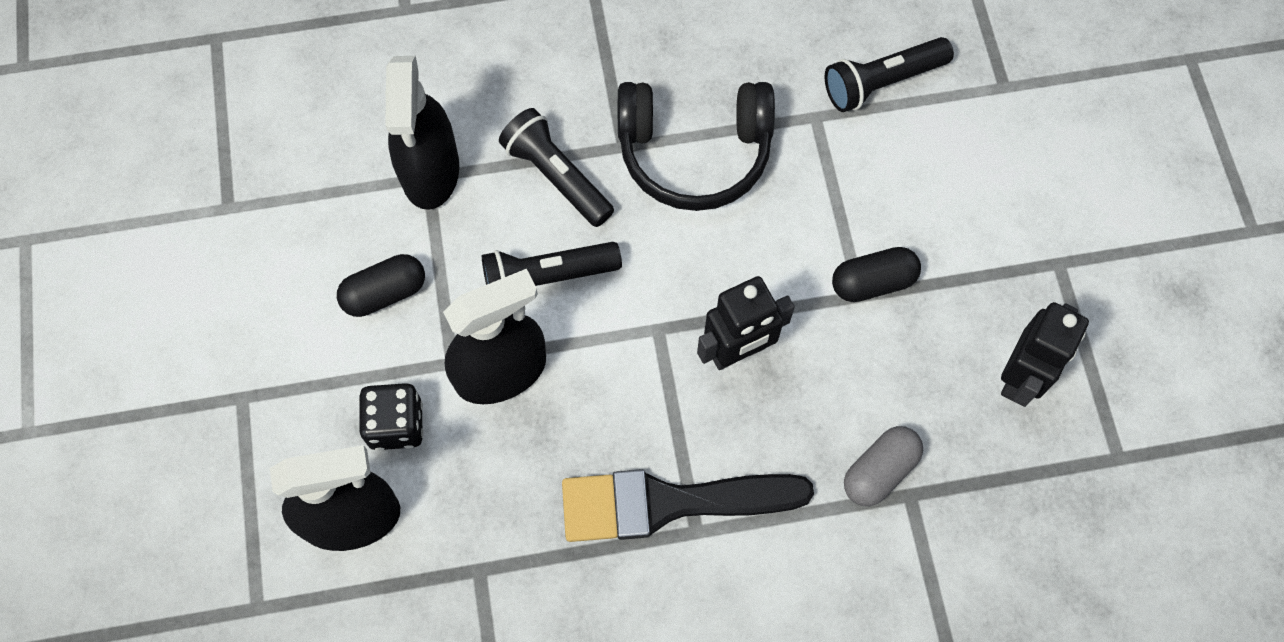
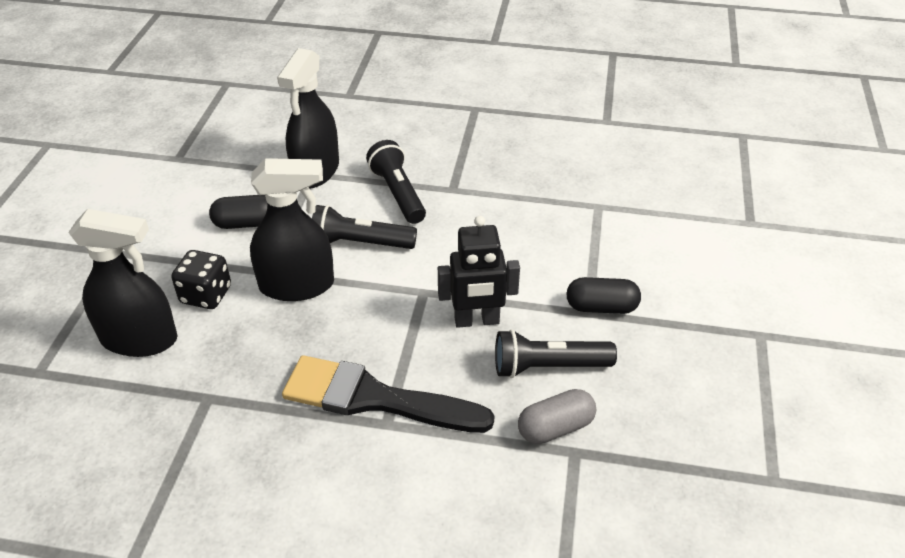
camera: 20 degrees right, 25 degrees down
(694, 153) = (500, 204): black headphones -> none
(881, 82) = (655, 199): black flashlight -> black flashlight (548, 366)
(1020, 377) = (702, 399): black robot -> none

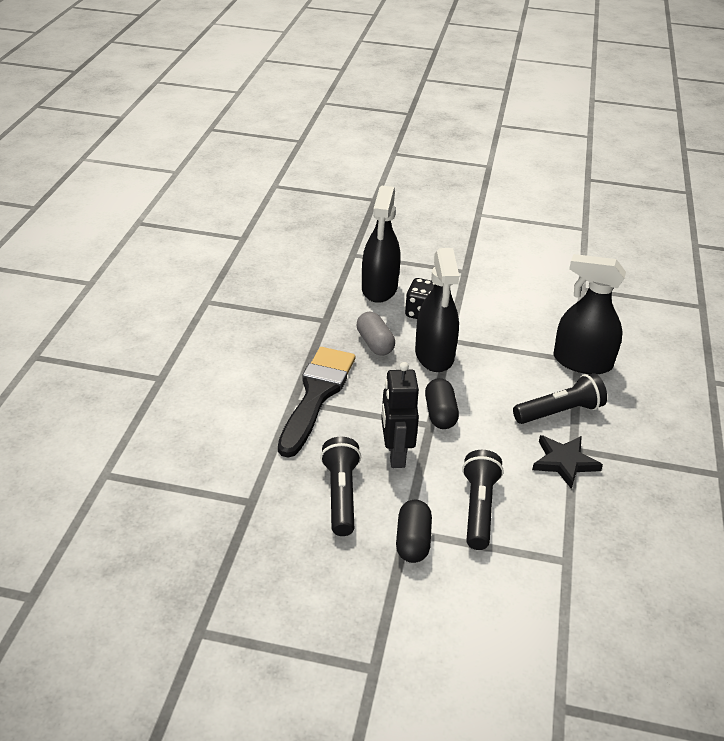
camera: 90 degrees right, 5 degrees down
(246, 223) = (505, 327): black capsule -> black capsule (440, 414)
(360, 243) = (487, 388): black flashlight -> black flashlight (479, 508)
(472, 197) = (564, 462): none -> black star
(555, 428) = (276, 492): grey capsule -> grey capsule (375, 343)

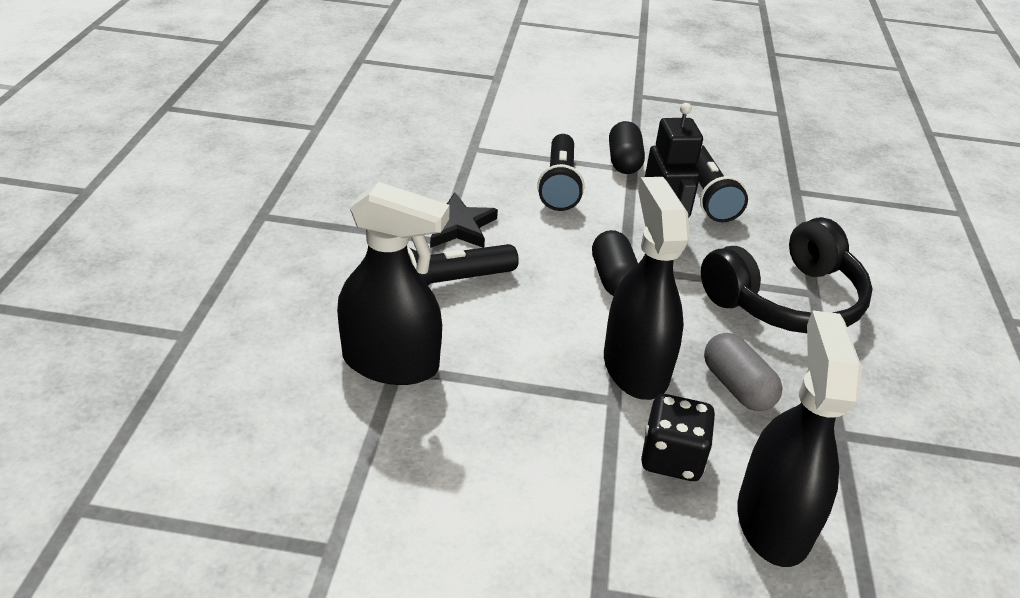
camera: 175 degrees right, 0 degrees up
(316, 395) = (787, 300): black brush -> black headphones

